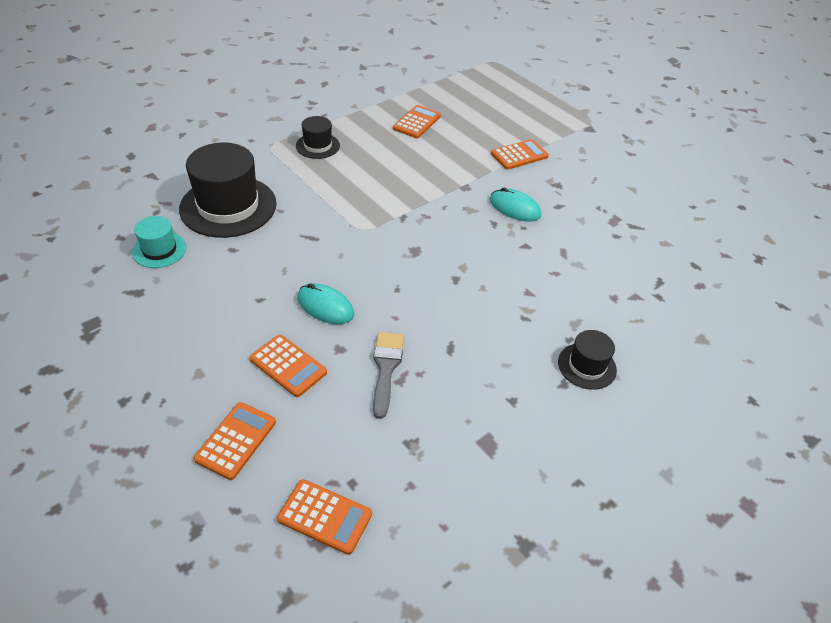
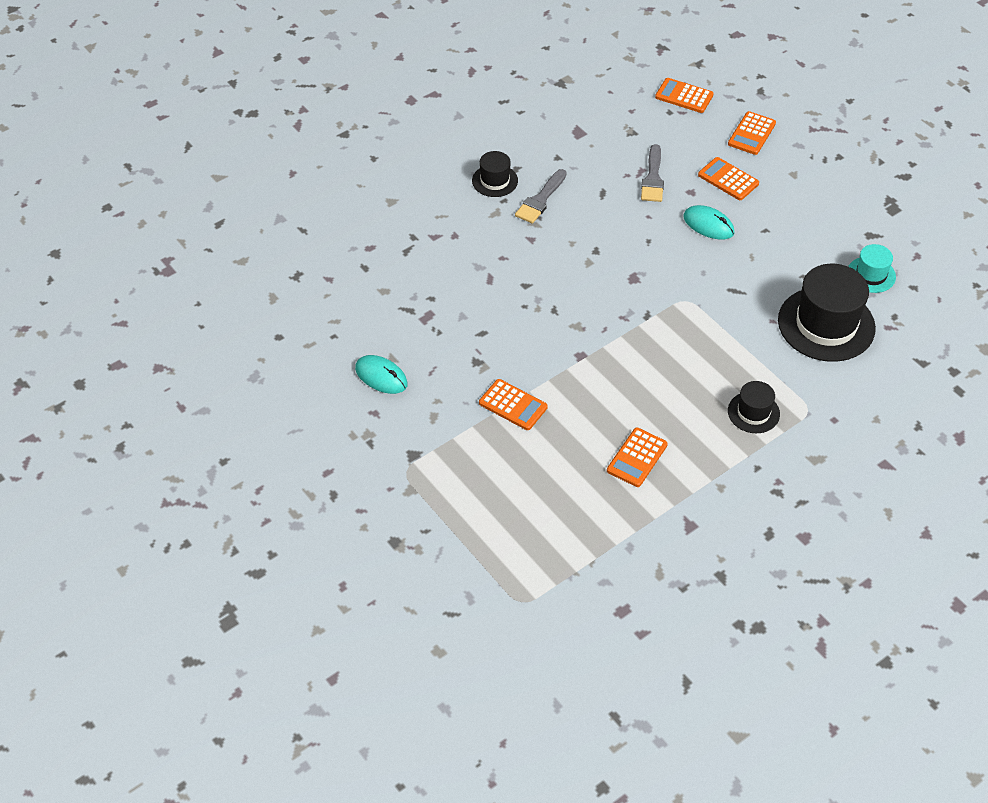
camera: 175 degrees left, 5 degrees up
(514, 208) = (530, 329): turquoise mouse -> turquoise mouse (381, 376)
(519, 155) = (513, 405): orange calculator -> orange calculator turned 120 degrees counterclockwise
(525, 339) = (540, 200): none -> grey brush

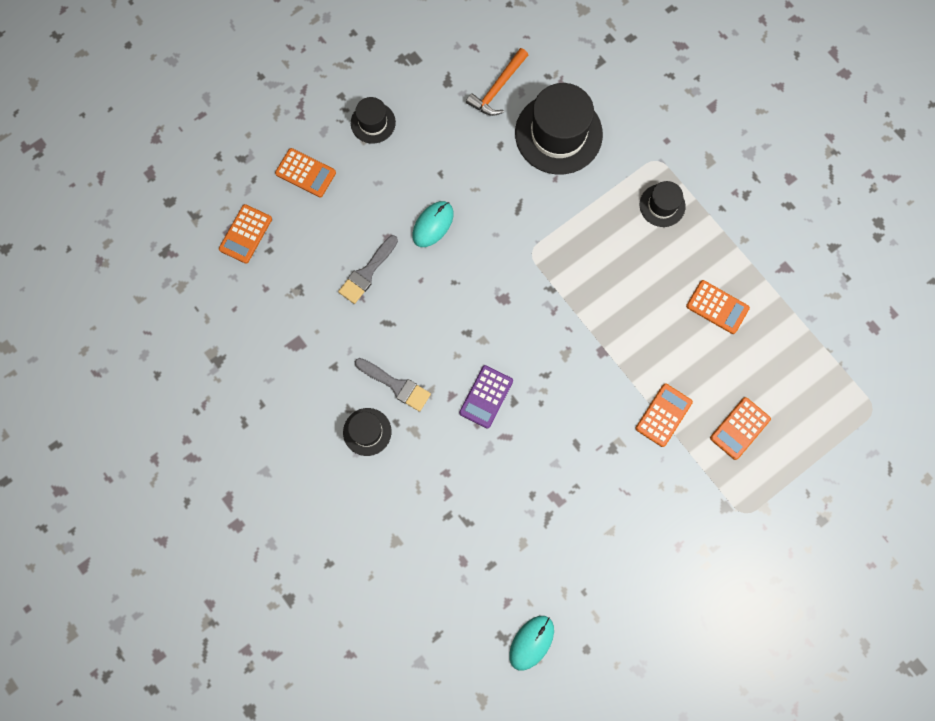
camera: 90 degrees left, 25 degrees up
(381, 376) = (634, 541): turquoise mouse -> turquoise mouse (531, 642)
(530, 264) = (486, 397): none -> purple calculator
(653, 178) = (367, 272): grey brush -> grey brush turned 120 degrees clockwise
(728, 179) = (370, 201): orange calculator -> orange calculator (740, 428)
(813, 180) = (373, 122): none -> black hat
(871, 275) = (497, 88): turquoise hat -> orange hammer

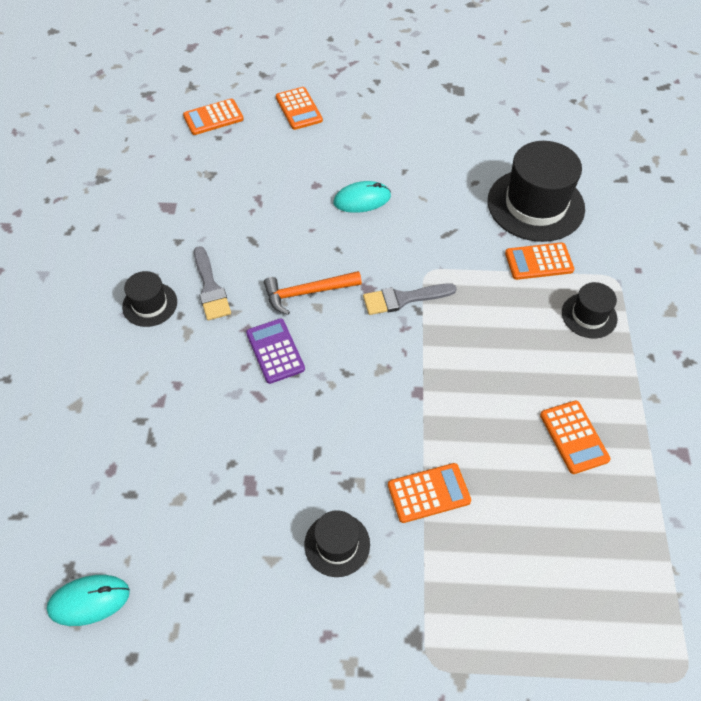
camera: 40 degrees right, 20 degrees down
(367, 272) = (274, 197): grey brush -> grey brush (403, 299)
(373, 122) = (384, 109): black hat -> black hat (337, 544)
(486, 397) = (275, 351): purple calculator -> purple calculator turned 90 degrees clockwise
(497, 88) = (510, 145): orange hammer -> orange hammer (307, 293)
(740, 428) = (501, 570): orange calculator -> orange calculator (539, 262)

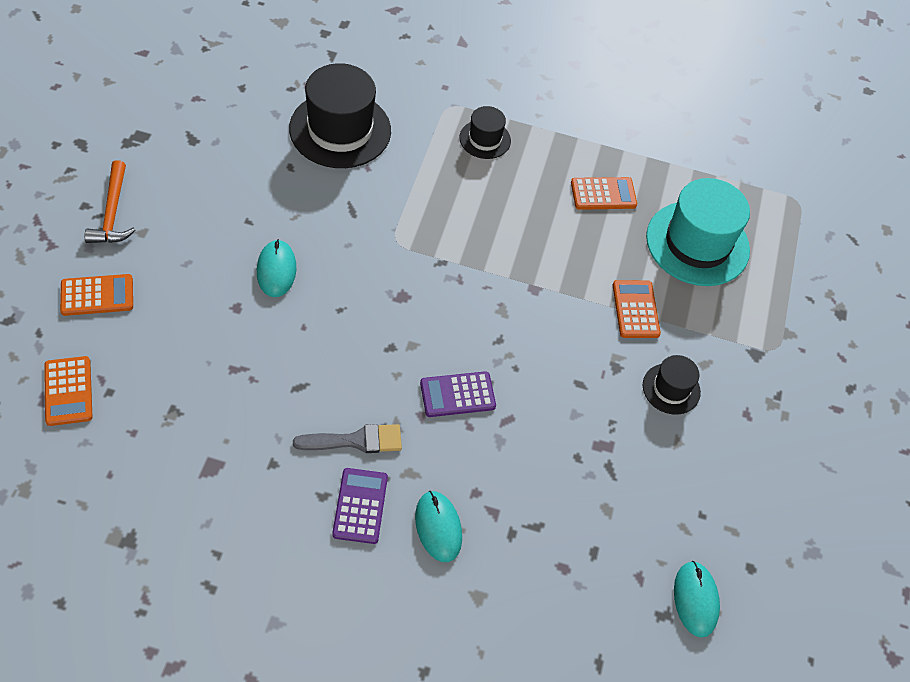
camera: 85 degrees left, 0 degrees up
(138, 363) = (438, 527): none -> turquoise mouse
(150, 304) = (360, 506): black hat -> purple calculator
(307, 293) = (391, 350): orange hammer -> orange hammer (112, 213)
(403, 299) = (424, 270): grey brush -> none
(539, 262) = (412, 152): orange calculator -> none
(551, 550) = (697, 243): none -> turquoise hat

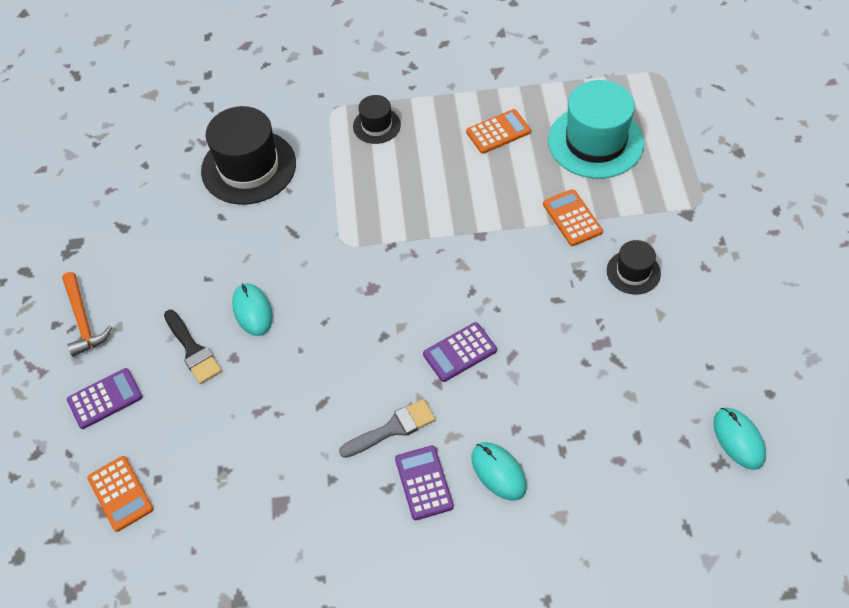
camera: 10 degrees left, 0 degrees up
(97, 295) = (105, 399): orange calculator -> purple calculator
(201, 284) = (193, 350): none -> black brush

